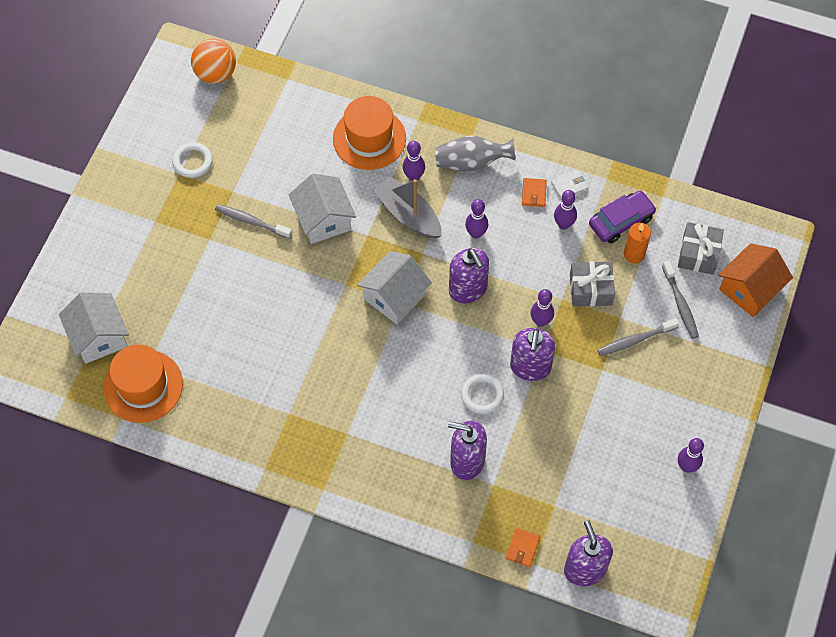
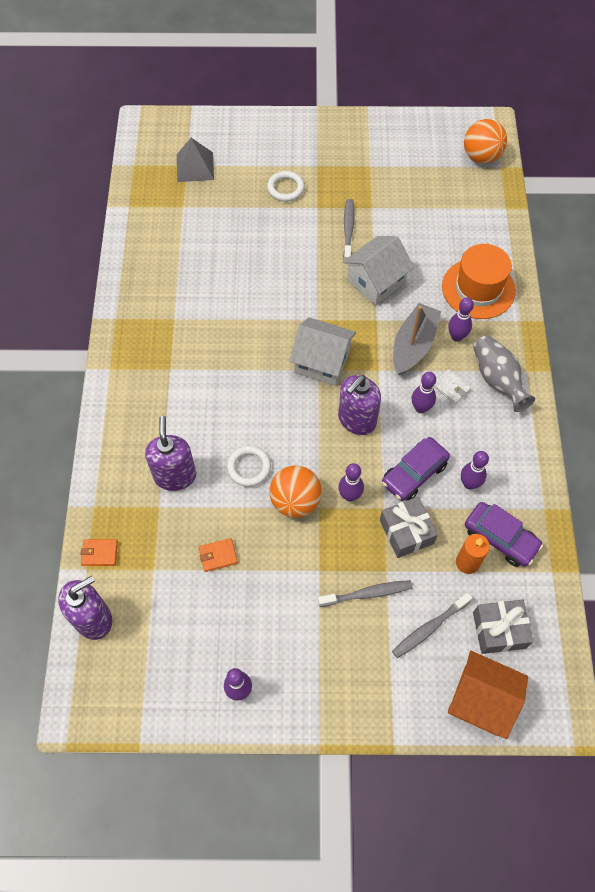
camera: 70 degrees right, 0 degrees up
(99, 337) = (195, 167): white house -> grey pyramid
(143, 386) = (162, 210): orange hat -> none
(193, 162) = (386, 171): white ring -> white ring (285, 188)
(530, 367) = (295, 501): purple soap dispenser -> orange ball
(534, 193) = (491, 445): orange wallet -> orange wallet (218, 556)
(538, 263) = (414, 474): none -> purple car
(569, 186) = (516, 475): white wallet -> white wallet (451, 387)
(635, 340) = (366, 594): grey toothbrush -> grey toothbrush turned 120 degrees clockwise

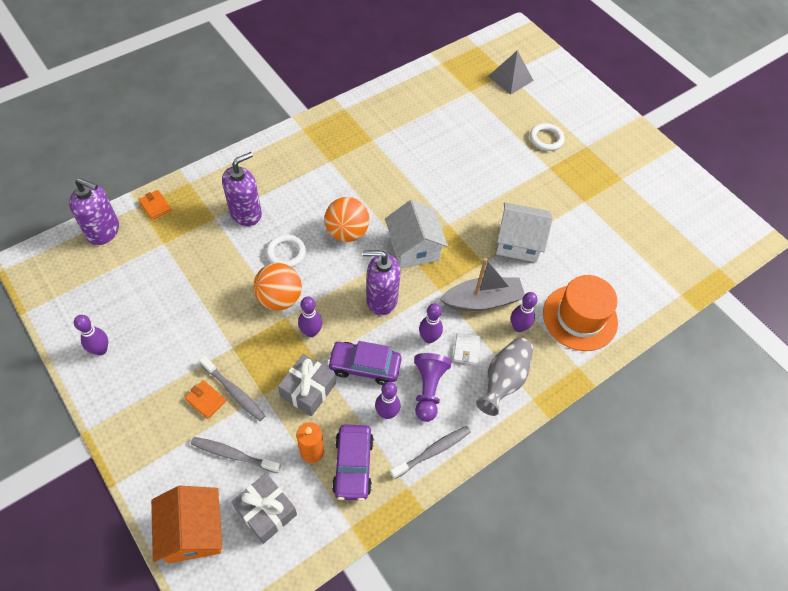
camera: 50 degrees right, 5 degrees down
(218, 556) = (200, 275): orange wallet -> orange wallet (206, 400)
(348, 230) = (547, 198): grey toothbrush -> grey toothbrush (432, 452)
(469, 439) = (428, 390): none -> purple pawn
(481, 157) = (713, 248): orange ball -> orange ball (347, 232)

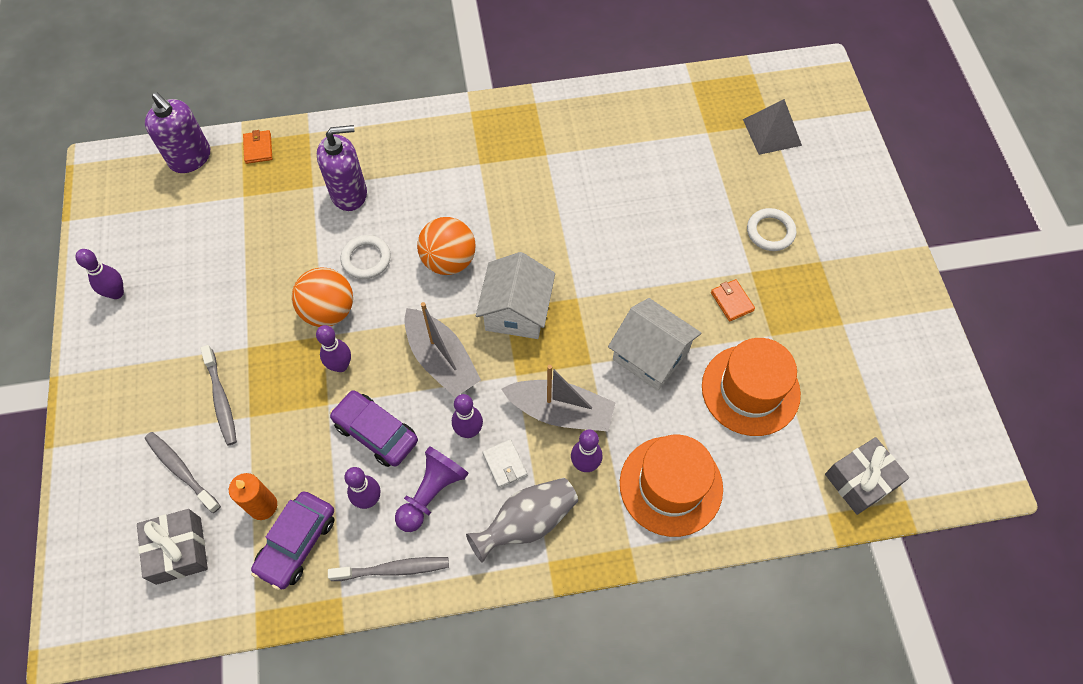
camera: 30 degrees right, 5 degrees up
(193, 531) = (96, 536): orange house -> none
(206, 400) = (187, 396): orange wallet -> orange wallet (732, 301)
(308, 390) = (299, 432): grey gift -> grey gift (860, 480)
(381, 299) = (441, 360): purple soap dispenser -> grey boat
(466, 349) = (504, 464): white wallet -> white wallet turned 60 degrees counterclockwise
(592, 239) = (750, 390): none -> orange hat

